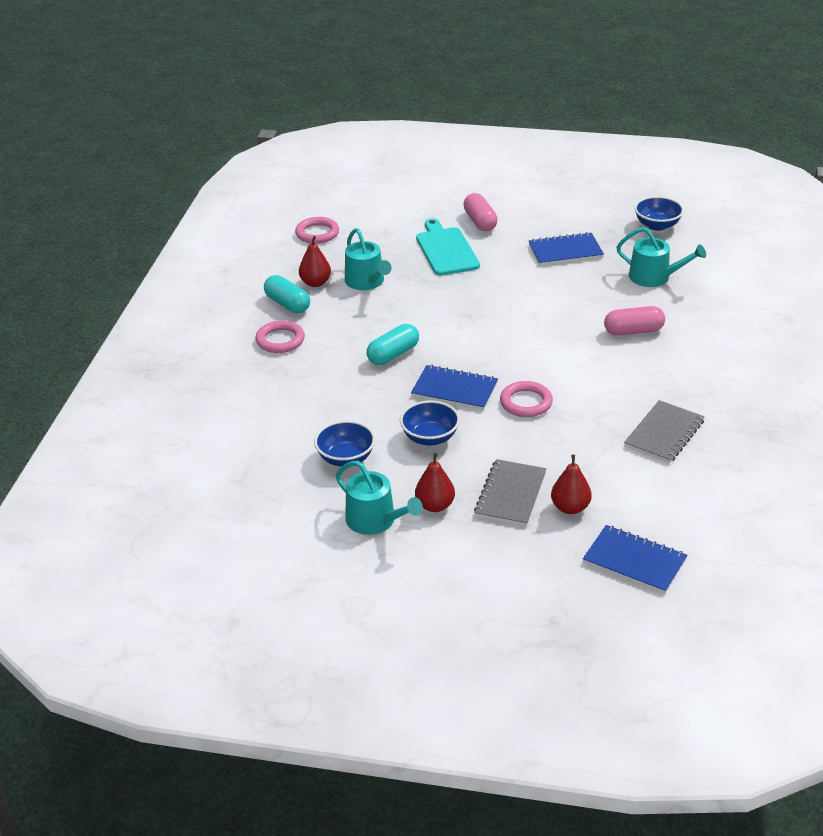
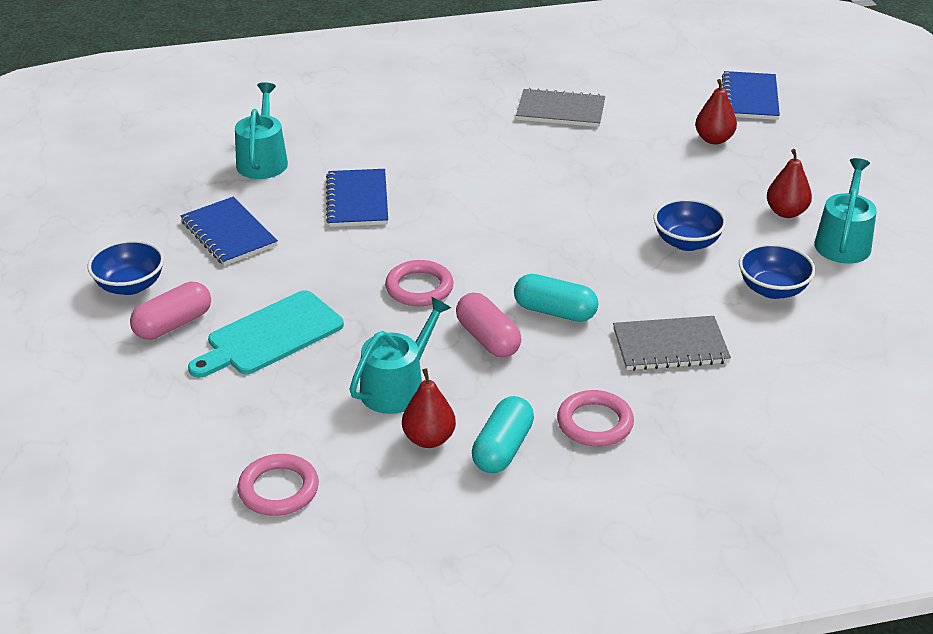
camera: 115 degrees left, 0 degrees up
(454, 390) = (589, 247): blue notebook -> blue notebook (357, 200)
(511, 494) = (727, 174): grey notebook -> grey notebook (670, 346)
(526, 402) = (574, 196): pink ring -> pink ring (419, 288)
(633, 331) = (389, 155): pink capsule -> pink capsule (487, 339)
(657, 225) = (130, 178): blue bowl -> blue bowl (130, 286)

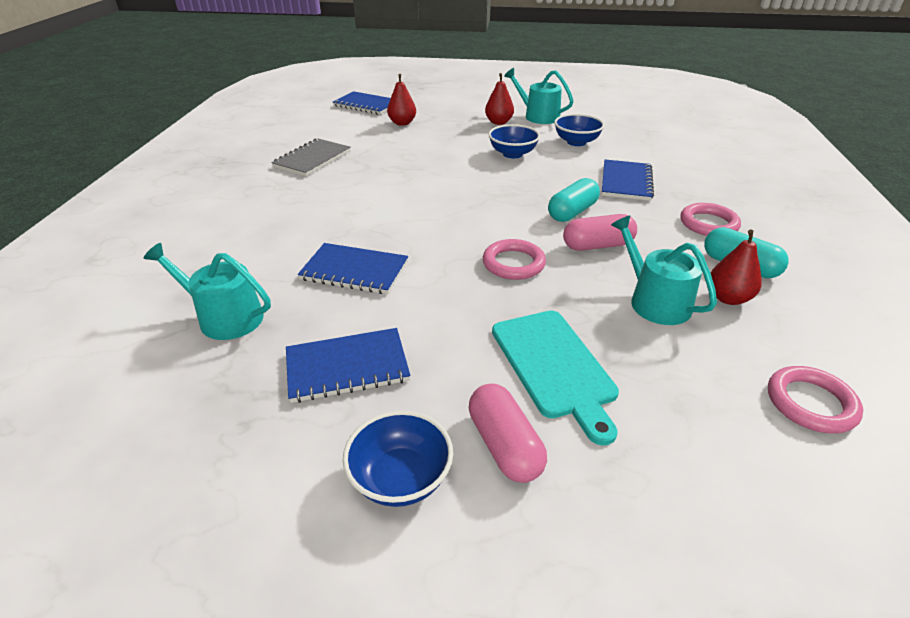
camera: 70 degrees left, 0 degrees up
(670, 346) = (626, 182): grey notebook -> blue notebook

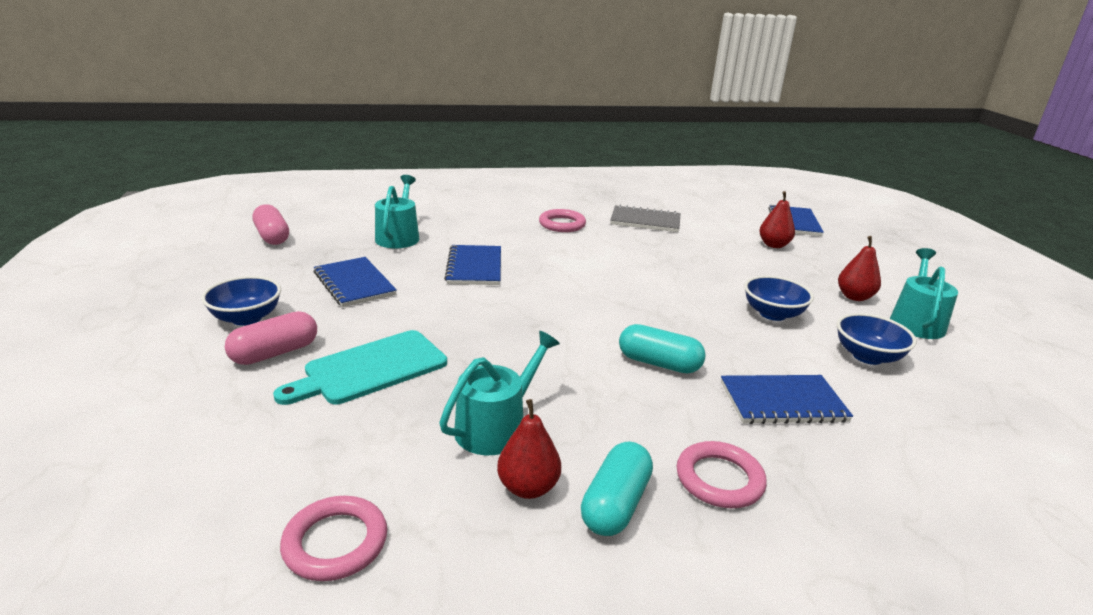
camera: 70 degrees right, 10 degrees down
(513, 263) = (525, 335): pink ring -> pink ring (562, 224)
(597, 245) = (593, 384): pink capsule -> pink capsule (272, 236)

